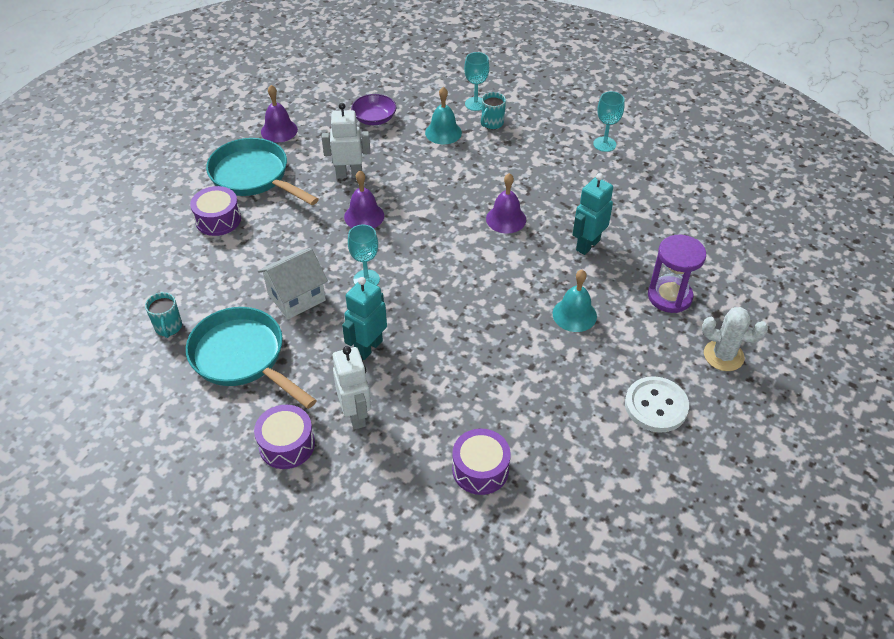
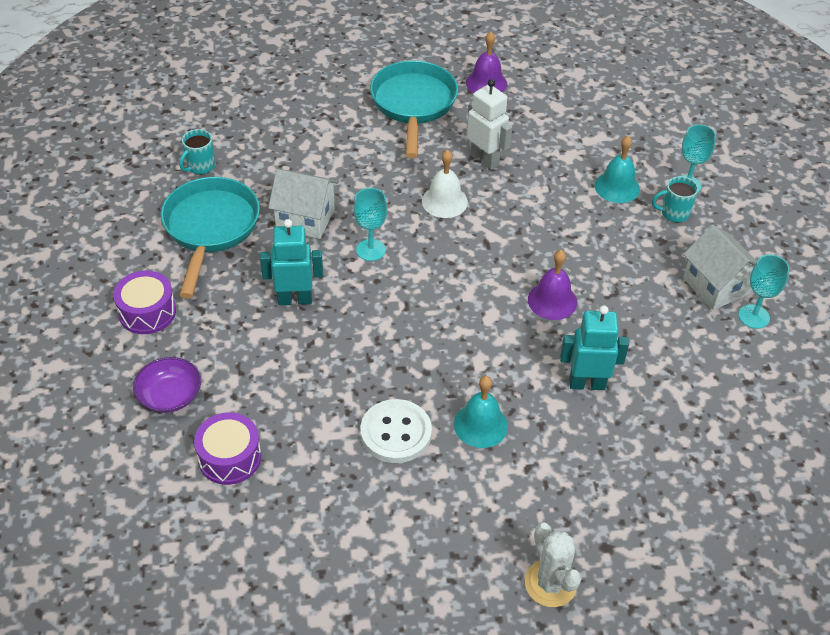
camera: 50 degrees right, 0 degrees up
(218, 220) = (341, 117): purple drum -> none
(356, 415) = (215, 337): white robot -> none
(364, 216) = (444, 201): purple bell -> white bell
(374, 118) = (576, 131): purple bowl -> purple bowl (170, 395)
(566, 144) = (716, 286): none -> white house
(656, 406) = (425, 556): white button -> white button (396, 433)
(669, 296) = (587, 492): purple hourglass -> none

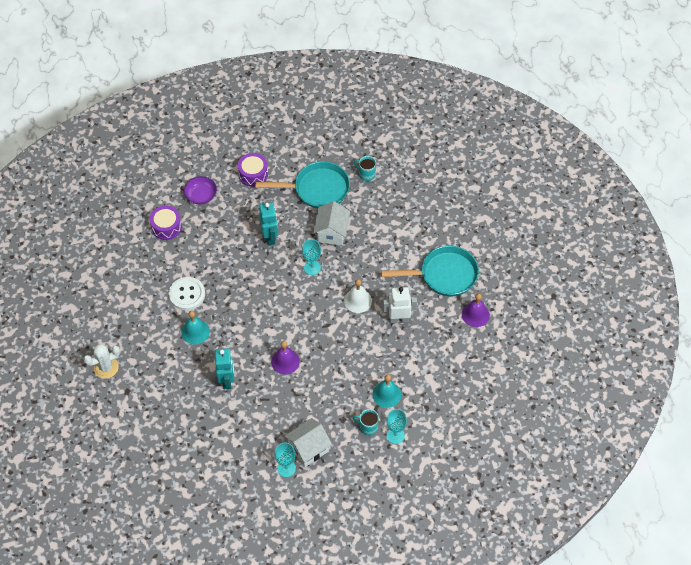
camera: 85 degrees right, 10 degrees up
(485, 160) = (399, 319): white robot -> white robot turned 135 degrees counterclockwise
(674, 213) = (368, 427): turquoise mug -> turquoise mug turned 60 degrees counterclockwise

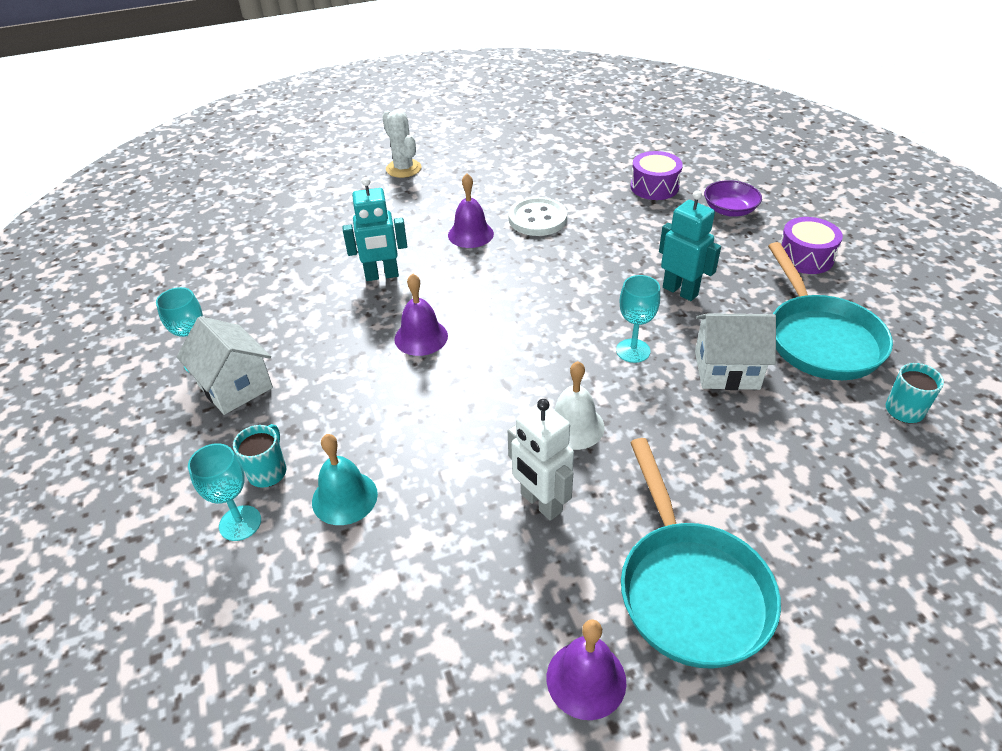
camera: 85 degrees right, 15 degrees down
(195, 331) = (470, 234): turquoise bell -> purple bell
(270, 237) = (680, 291): turquoise robot -> turquoise robot turned 120 degrees counterclockwise
(399, 319) = (540, 503): white robot -> white robot turned 150 degrees clockwise

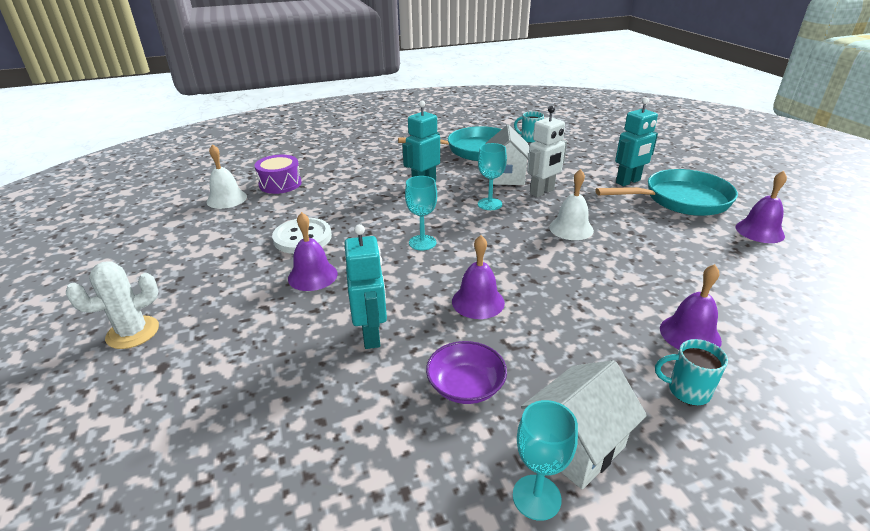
camera: 90 degrees left, 10 degrees down
(240, 523) = (757, 402): turquoise goblet -> turquoise goblet (422, 242)
(344, 497) = (690, 334): turquoise bell -> purple bell
(540, 503) = (646, 242): white robot -> white robot (542, 192)
(612, 162) = (227, 199): none -> white bell
(729, 210) = (329, 161): purple bowl -> purple bowl (466, 386)
(749, 525) = (628, 182): none -> turquoise robot
(805, 257) = (394, 145): purple drum -> none

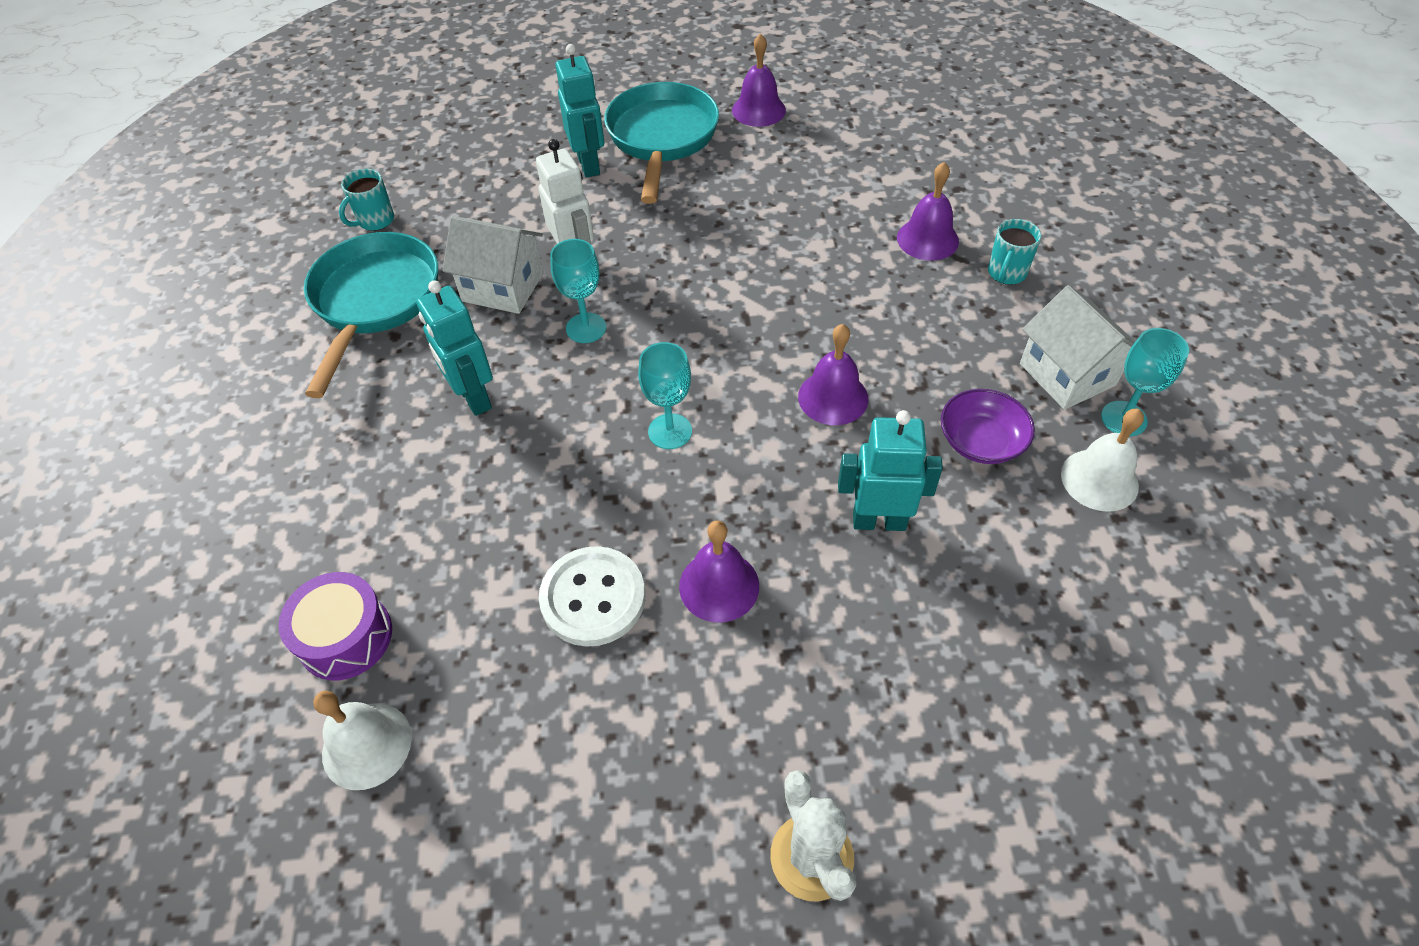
camera: 75 degrees left, 20 degrees up
(571, 228) = (692, 261): white bell -> white bell (1099, 479)

